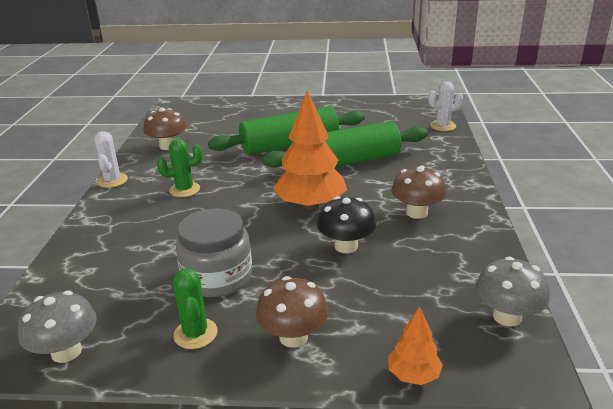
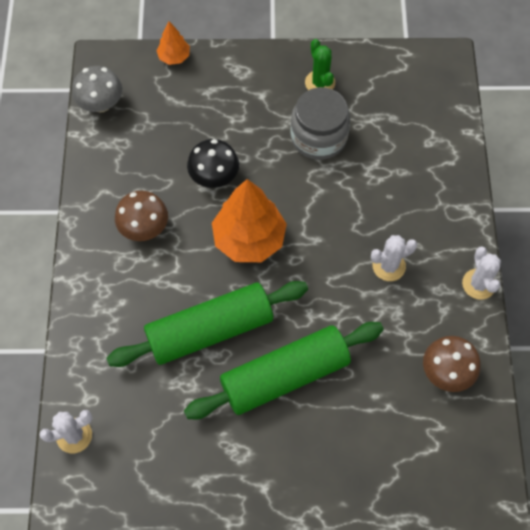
camera: 175 degrees right, 35 degrees up
(66, 351) = (403, 66): grey mushroom -> none
(185, 190) = (389, 266): green cactus -> white cactus
(293, 337) = (251, 82): brown mushroom -> none

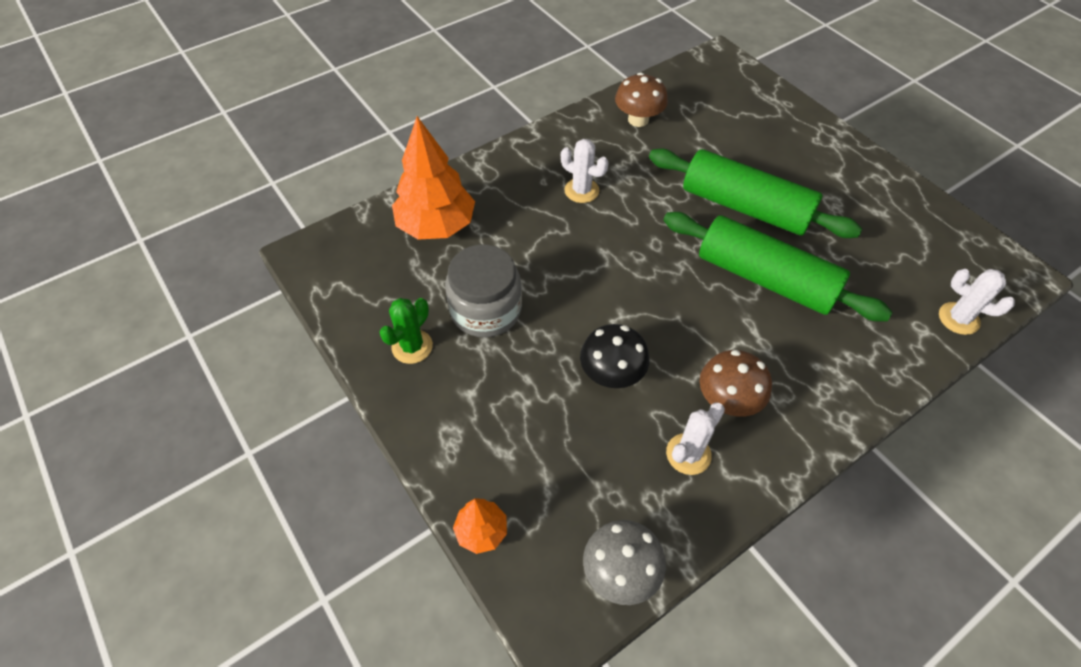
camera: 125 degrees left, 10 degrees down
(249, 239) = (651, 302): orange tree -> orange tree (436, 226)
(478, 284) = (545, 132): white cactus -> white cactus (688, 454)

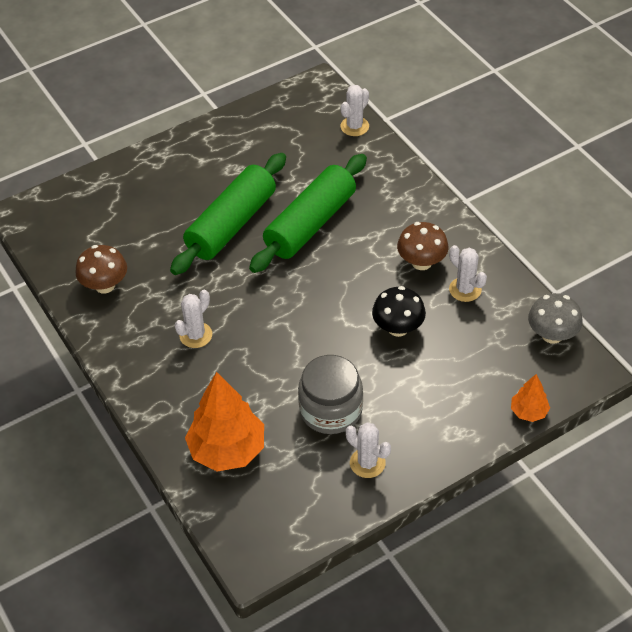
camera: 85 degrees left, 5 degrees down
(412, 347) = (367, 463): green cactus -> white cactus

